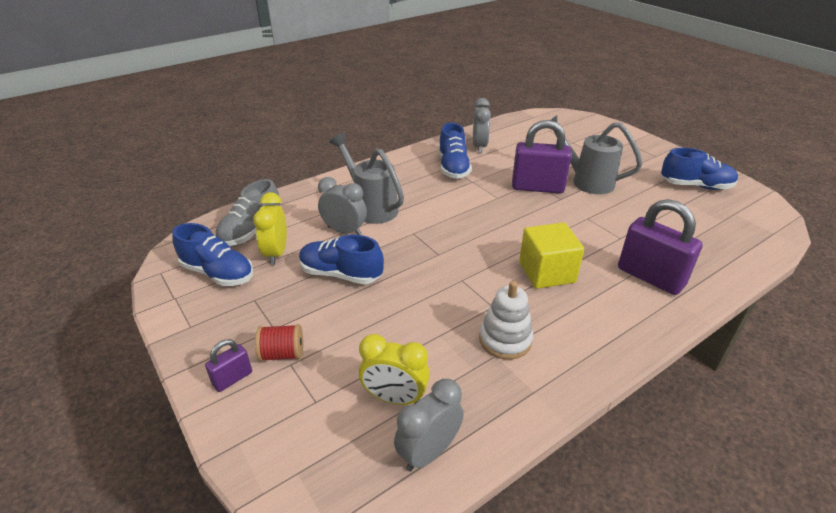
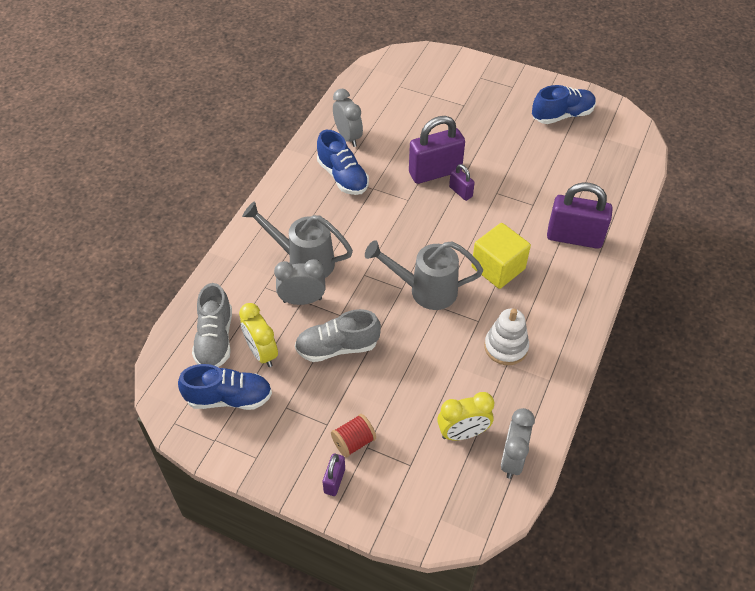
camera: 30 degrees left, 15 degrees up
(341, 274) = (337, 347): blue shoe -> grey shoe
(551, 207) = (460, 192): none -> purple padlock
(586, 180) = (471, 146): grey watering can -> grey watering can (425, 290)

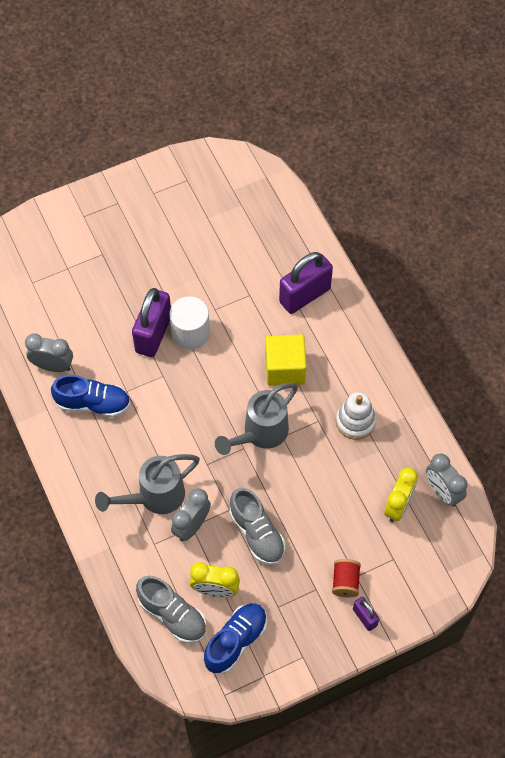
camera: 50 degrees left, 10 degrees up
(337, 347) = (257, 533): grey shoe -> grey shoe turned 60 degrees counterclockwise
(460, 192) = (190, 333): purple padlock -> white cylinder
(562, 115) = (182, 197): blue shoe -> none

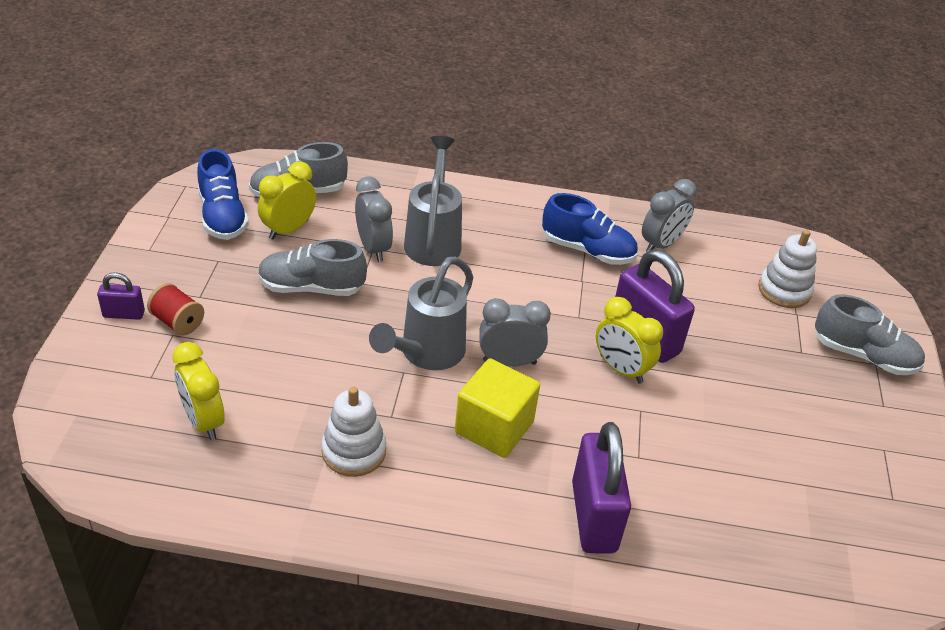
camera: 120 degrees right, 20 degrees down
(49, 282) = (784, 290): none -> white stacking toy
(81, 224) = (863, 355): none -> grey shoe
(93, 403) = (587, 250): blue shoe -> blue shoe turned 105 degrees counterclockwise
(190, 333) = (621, 369): white cylinder -> yellow clock
(260, 434) = (426, 354): grey watering can -> grey watering can turned 135 degrees counterclockwise
(442, 492) = (168, 478): grey clock -> grey clock (509, 362)

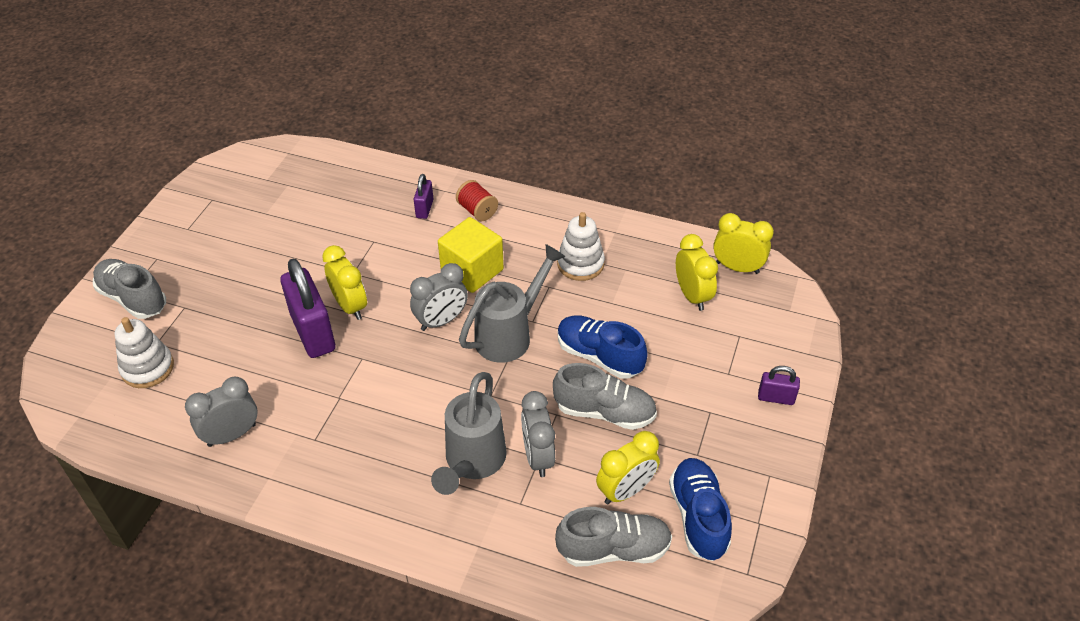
camera: 165 degrees left, 5 degrees up
(133, 468) = (737, 268): none -> yellow clock
(178, 322) = (726, 385): red spool -> red spool (477, 211)
(509, 362) = (441, 321): grey clock -> grey clock turned 45 degrees counterclockwise
(587, 250) = (314, 434): blue shoe -> blue shoe (599, 356)
(593, 516) = (424, 209): purple padlock -> purple padlock, size x0.49

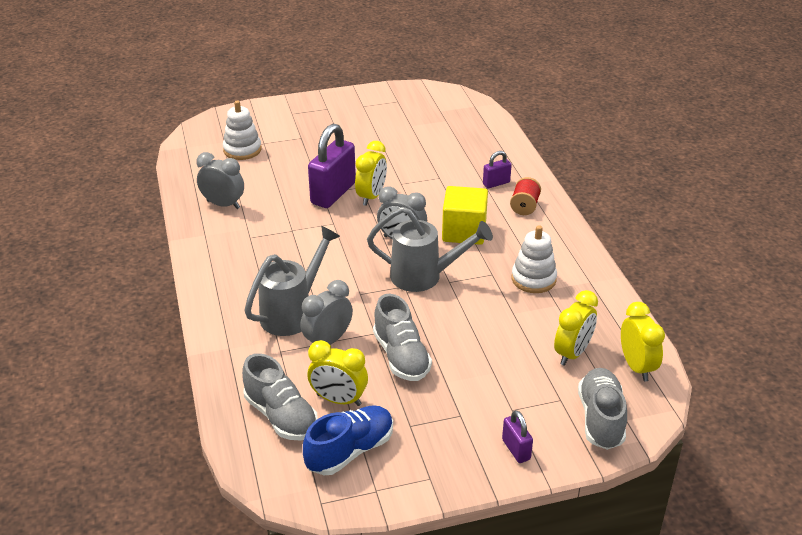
camera: 55 degrees right, 10 degrees down
(133, 298) = (288, 117): grey shoe -> grey shoe (600, 419)
(472, 463) = (293, 312): grey watering can -> grey watering can turned 150 degrees clockwise
(599, 356) = (452, 330): blue shoe -> none

